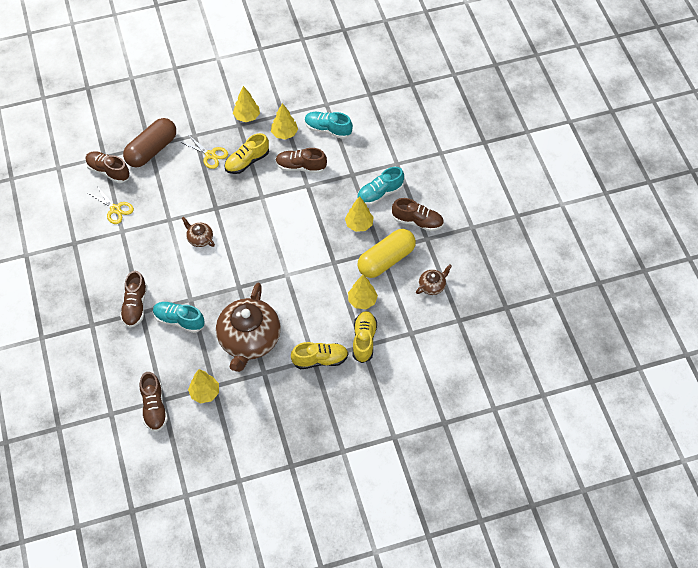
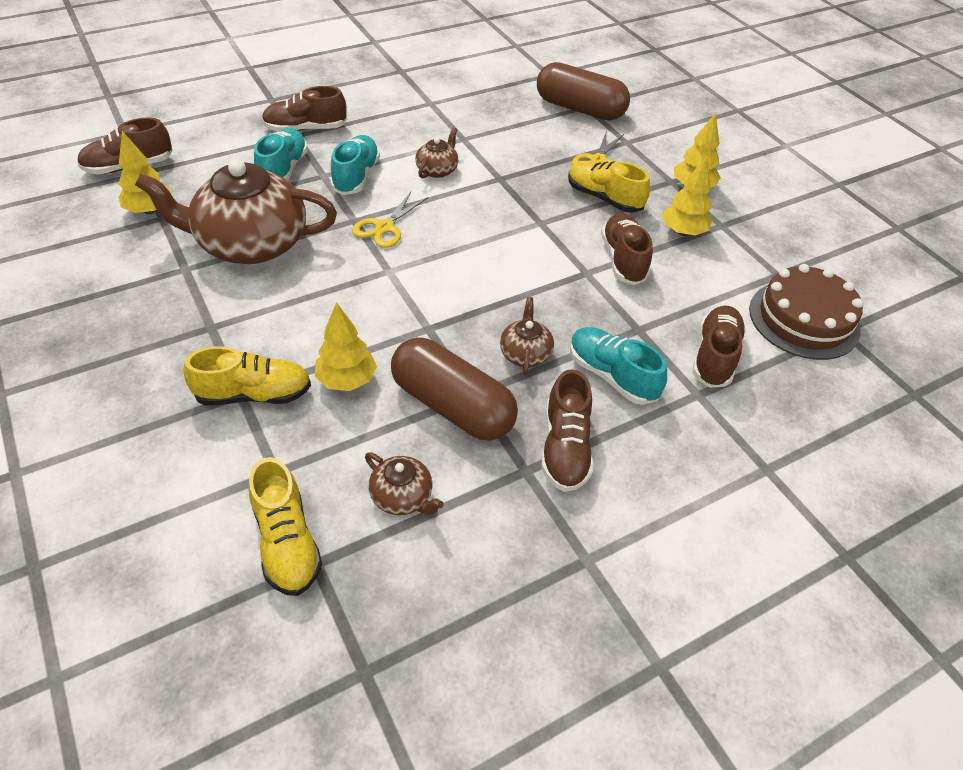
camera: 75 degrees right, 10 degrees down
(108, 171) = (526, 80): brown shoe -> brown shoe (714, 356)
(115, 209) = (465, 93): yellow scissors -> yellow scissors (384, 227)
(320, 360) = (209, 336): yellow shoe -> yellow shoe (287, 542)
(328, 129) = (723, 283): turquoise shoe -> turquoise shoe (356, 176)
(359, 106) = (804, 319): none -> brown cake
(359, 224) = (525, 353): yellow tree -> brown teapot
(386, 260) = (452, 406): yellow capsule -> brown capsule

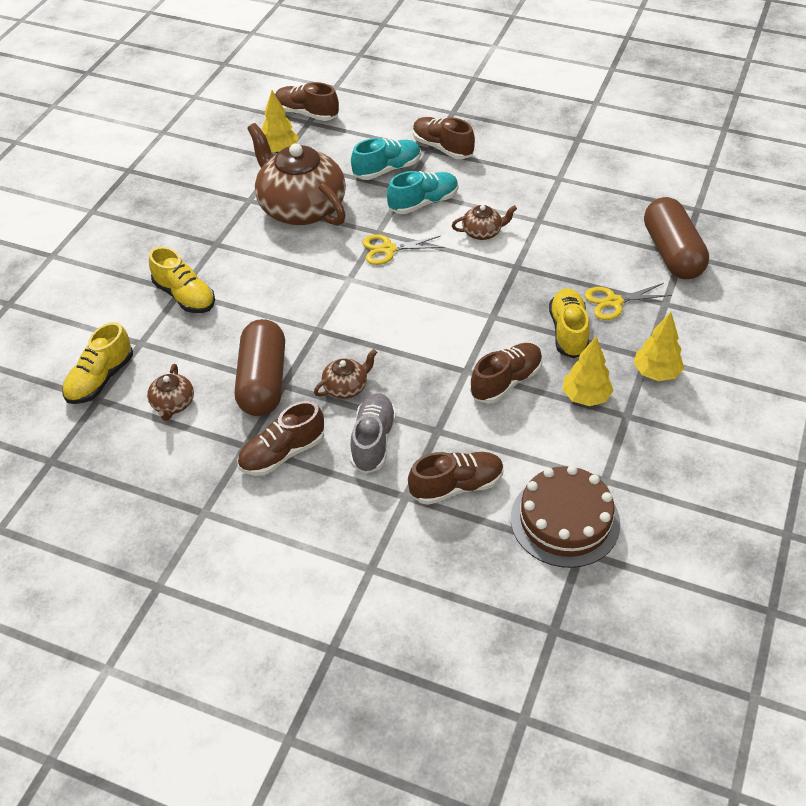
camera: 55 degrees right, 0 degrees up
(347, 380) = (235, 324): yellow tree -> none
(611, 376) = (373, 441): turquoise shoe -> grey shoe

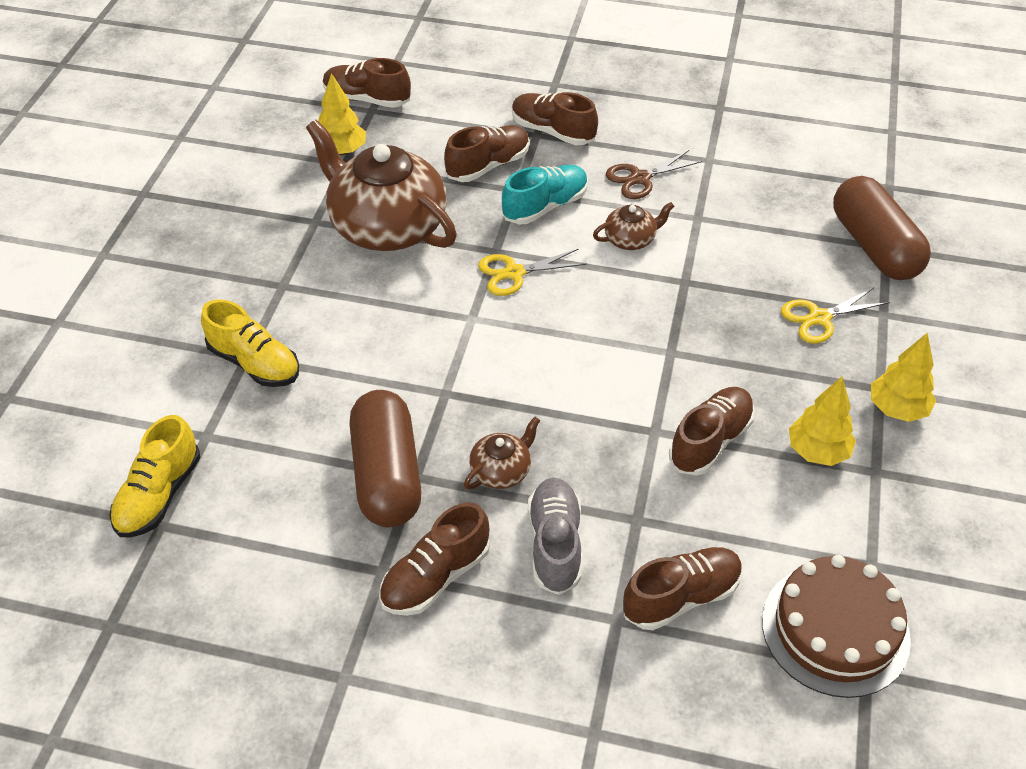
camera: 10 degrees left, 0 degrees up
(173, 404) = (268, 521): brown teapot -> none
(387, 169) = (488, 166): turquoise shoe -> brown shoe
(501, 188) = (640, 178): none -> brown scissors
(568, 332) = (772, 364): yellow shoe -> none

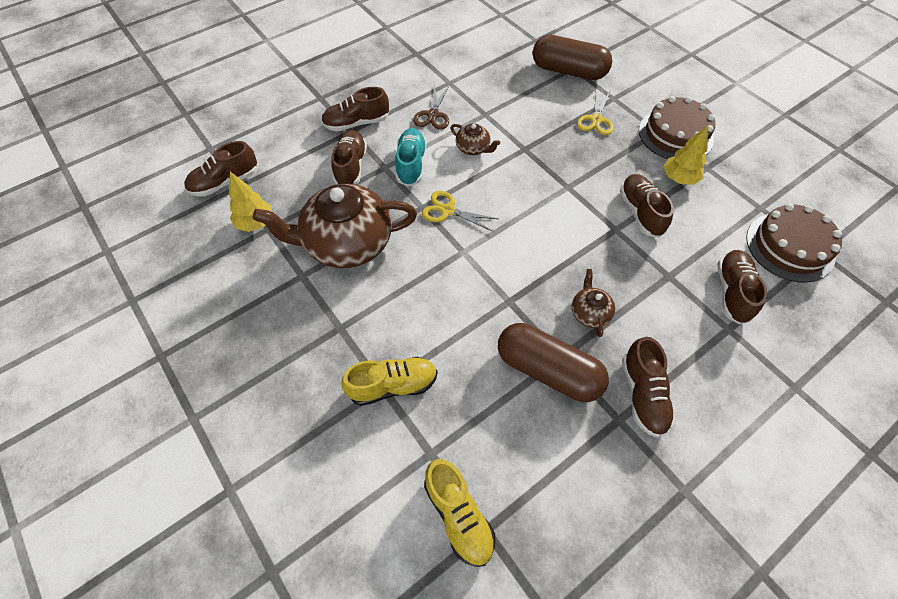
camera: 50 degrees left, 10 degrees up
(514, 273) = (448, 210): yellow scissors -> yellow scissors turned 90 degrees clockwise
(555, 544) = (660, 322): grey shoe -> none
(630, 239) = (473, 148): brown teapot -> brown teapot turned 105 degrees clockwise
(897, 409) = (675, 135): yellow tree -> brown cake

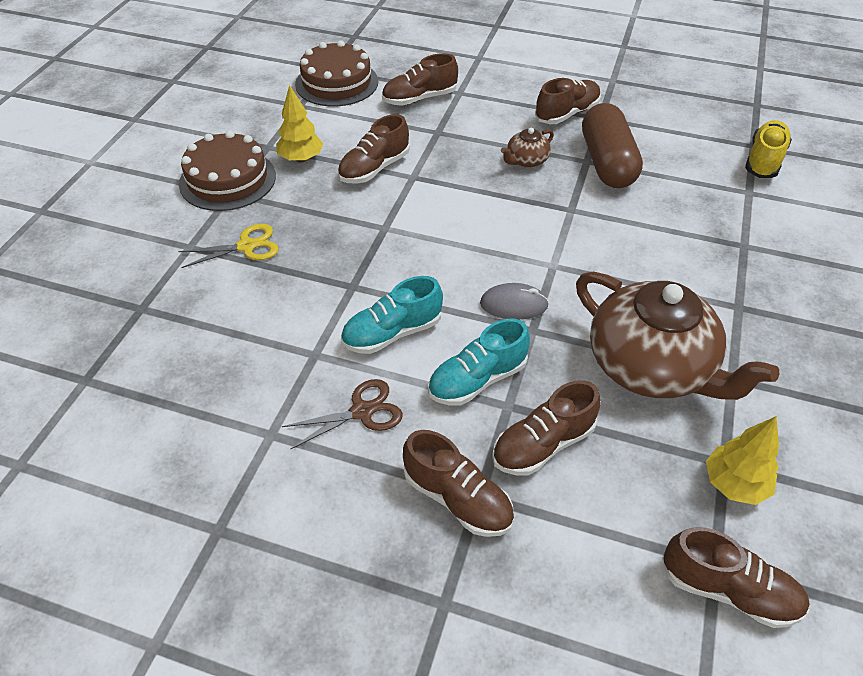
camera: 125 degrees left, 10 degrees down
(393, 385) = (734, 240): yellow shoe -> none
(448, 210) = (513, 304): yellow scissors -> grey mouse
(473, 148) = (392, 333): brown teapot -> turquoise shoe
(568, 71) = (152, 309): brown capsule -> none

